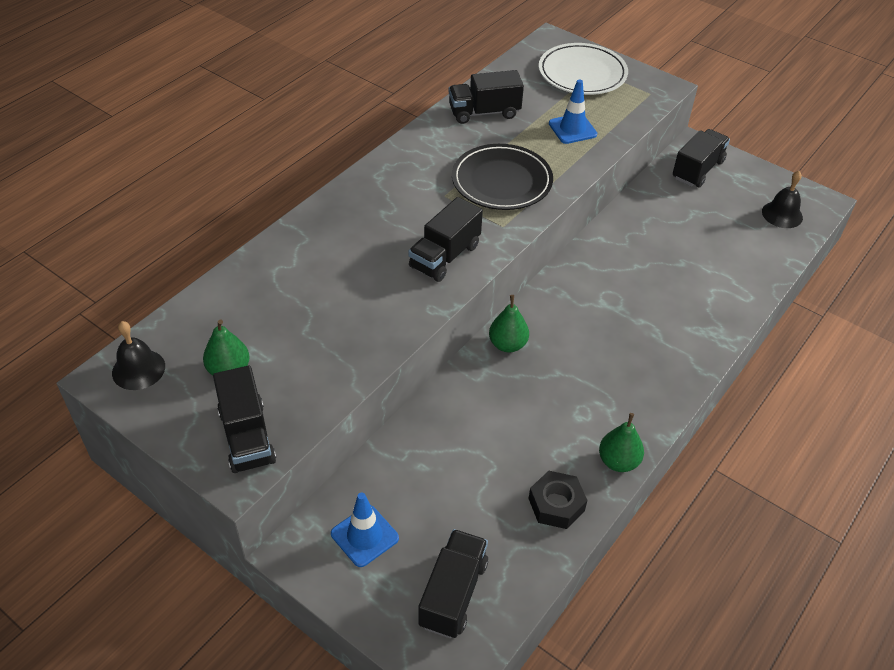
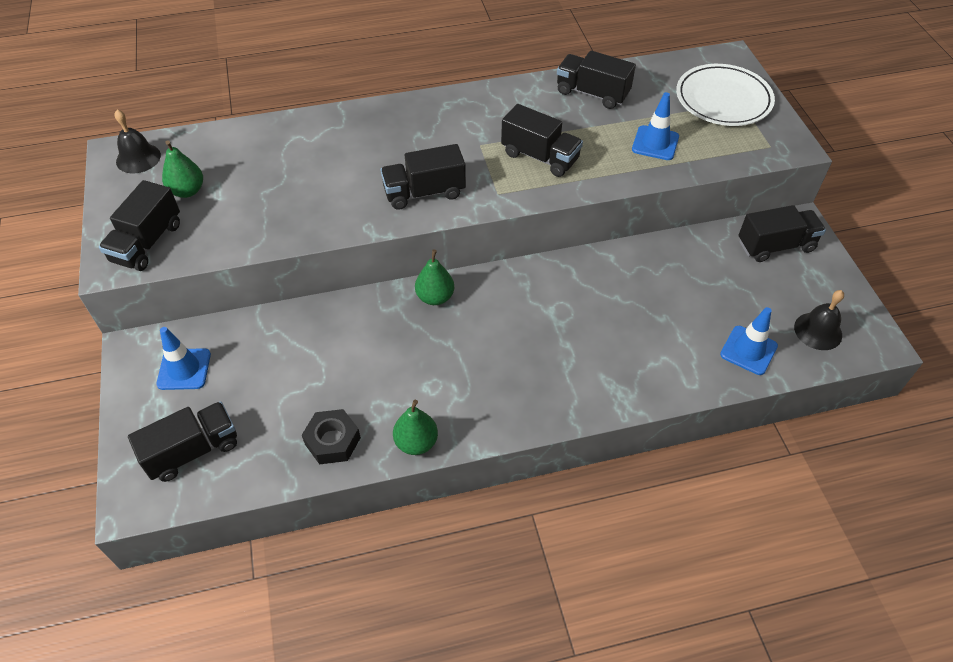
camera: 40 degrees right, 5 degrees up
(501, 181) = (540, 157): black plate -> black truck
(757, 252) = (748, 350): none -> blue traffic cone

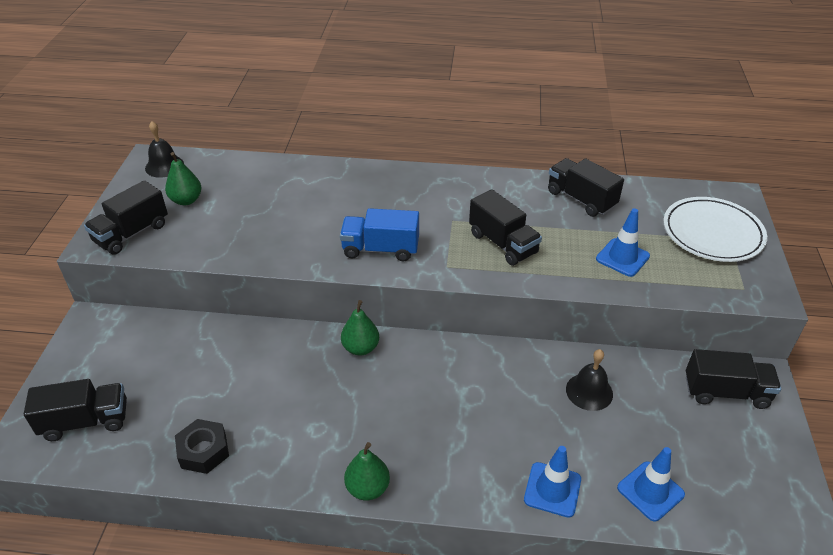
camera: 20 degrees right, 10 degrees down
(184, 369) = (118, 349): blue traffic cone -> blue traffic cone (552, 489)
(416, 442) = (275, 477): green pear -> green pear (367, 488)
(424, 192) = (380, 249): black truck -> blue truck
(818, 331) = (738, 494): black bell -> black bell (589, 391)

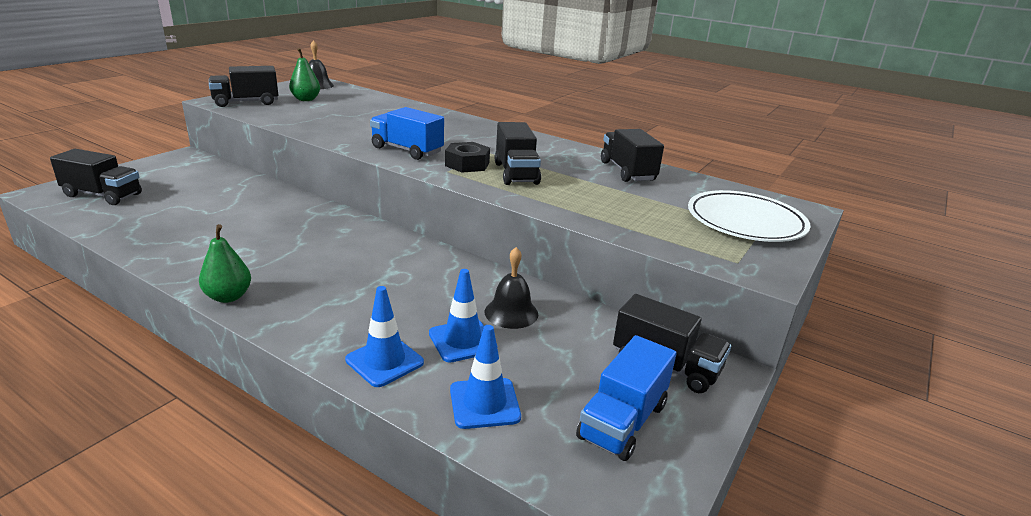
camera: 25 degrees right, 15 degrees down
(203, 451) = (148, 234): black nut -> black nut (467, 164)
(360, 348) = (344, 223): green pear -> none
(622, 257) = (623, 209): blue traffic cone -> blue traffic cone (462, 341)
(740, 459) = (622, 421): none -> blue truck

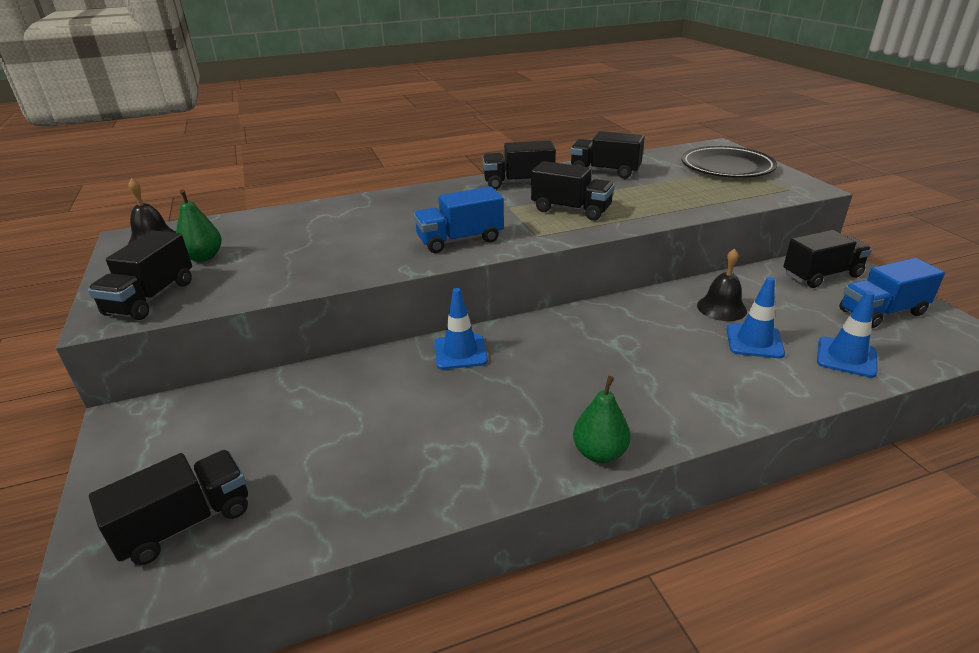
camera: 50 degrees left, 5 degrees up
(384, 361) = (770, 386): blue traffic cone -> blue traffic cone (460, 352)
(467, 164) = (528, 223): black nut -> none
(545, 147) = (518, 183): none -> black truck
(622, 421) = (882, 312): blue truck -> blue truck turned 90 degrees clockwise
(745, 222) = (727, 167): white plate -> black plate

